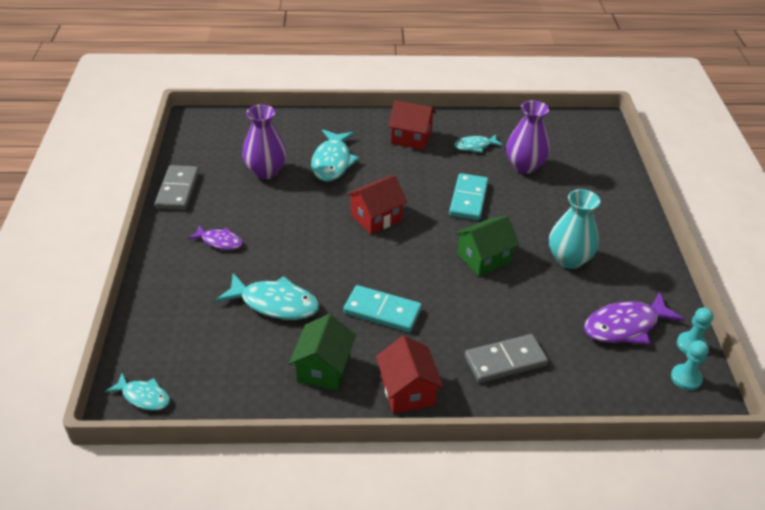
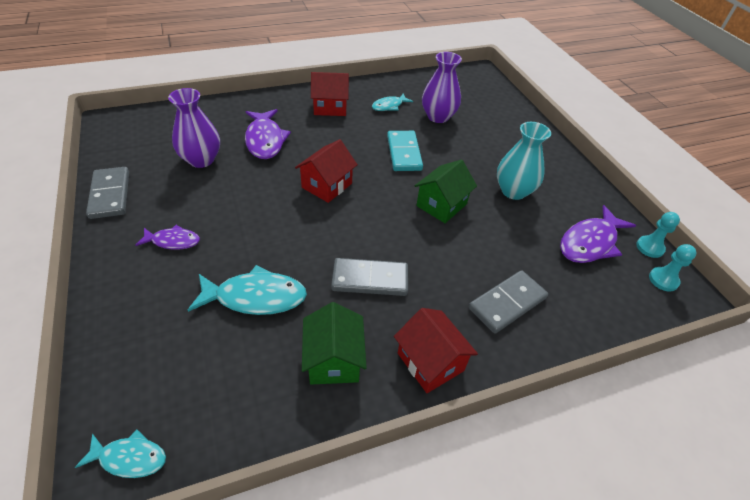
camera: 20 degrees left, 5 degrees up
(332, 162) = (265, 140): turquoise fish -> purple fish
(382, 311) = (370, 279): turquoise domino -> grey domino

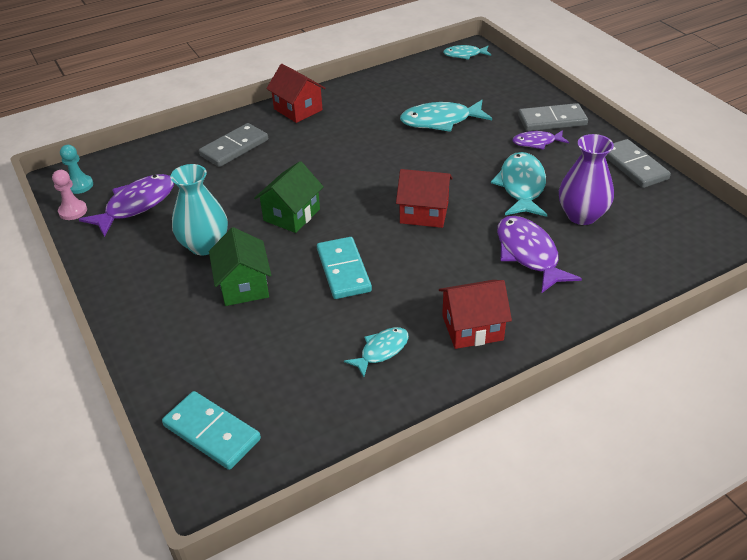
camera: 175 degrees right, 5 degrees down
(228, 194) = (521, 186): none -> turquoise fish
(327, 185) = (424, 213): red house -> red house turned 75 degrees clockwise
(334, 360) = (366, 101): green house -> green house (244, 286)
(370, 279) = (353, 144): grey domino -> grey domino (552, 120)
(438, 117) = (299, 345): purple vase -> none
(485, 90) = (211, 432): none -> turquoise domino
(649, 247) = (73, 211): turquoise pawn -> pink pawn

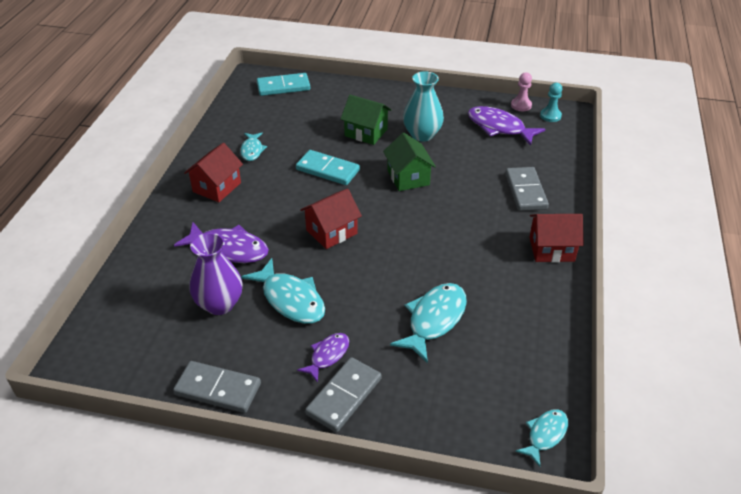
camera: 130 degrees right, 0 degrees up
(136, 205) = (499, 127): purple fish -> purple fish turned 135 degrees clockwise

